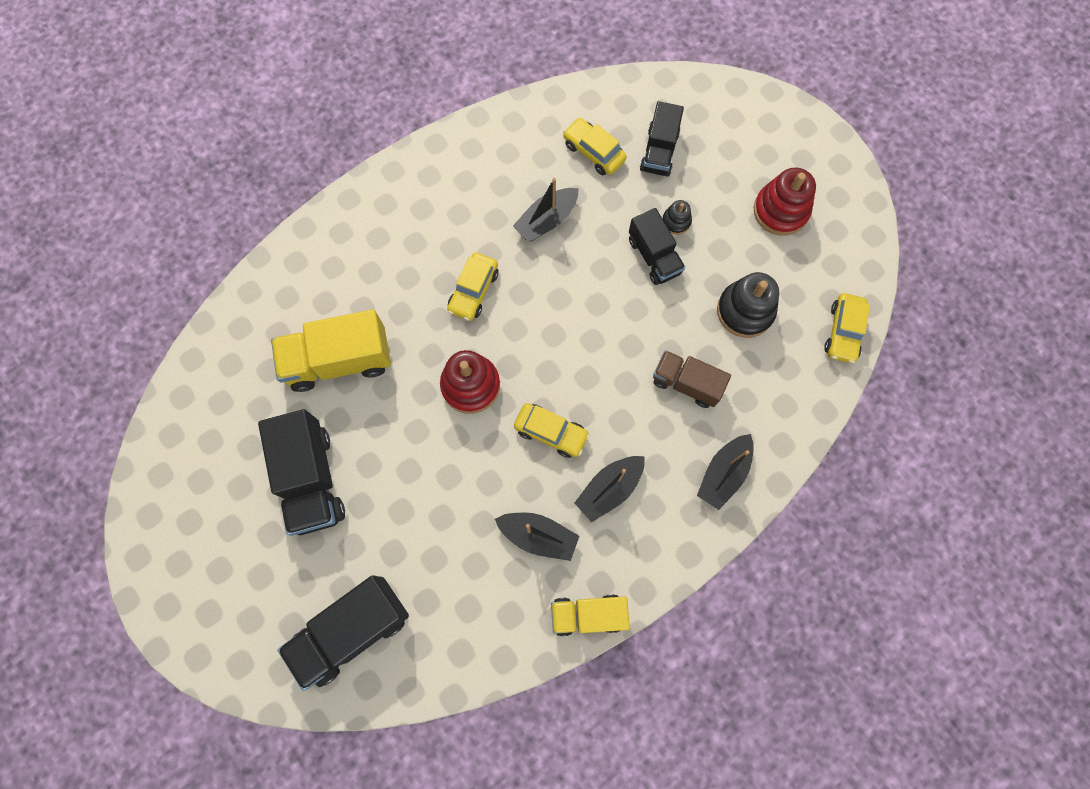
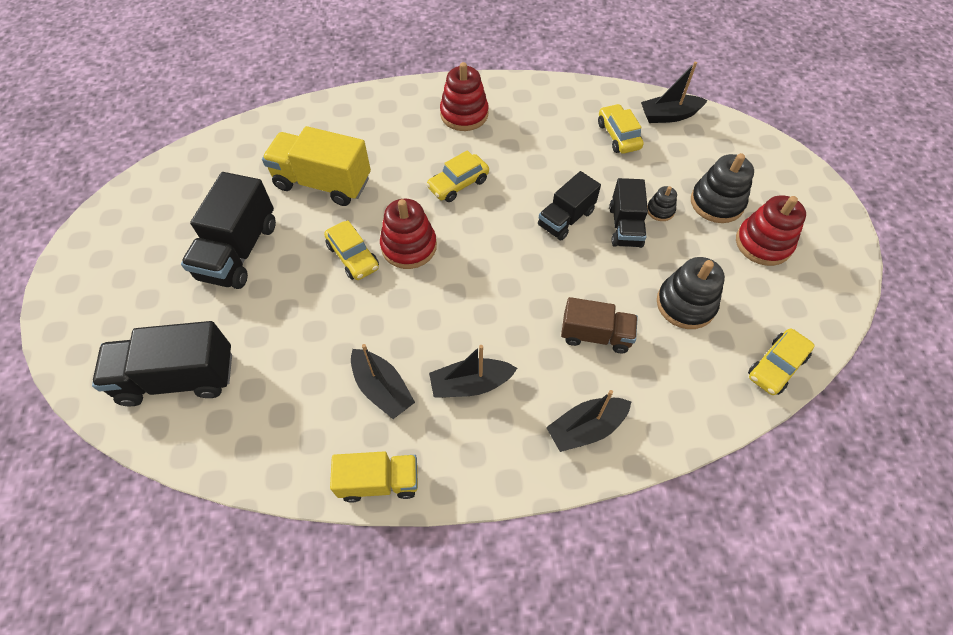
camera: 30 degrees right, 15 degrees down
(427, 203) = (464, 114): none -> red stacking toy
(546, 220) = (549, 163): black boat -> black boat (669, 115)
(551, 432) = (450, 313): yellow car -> yellow car (353, 257)
(588, 615) = (379, 481): yellow truck -> yellow truck turned 150 degrees clockwise
(659, 151) = (675, 157): black truck -> black truck (566, 218)
(686, 383) = (595, 335): brown truck -> brown truck turned 135 degrees clockwise
(721, 186) = (716, 202): none -> black stacking toy

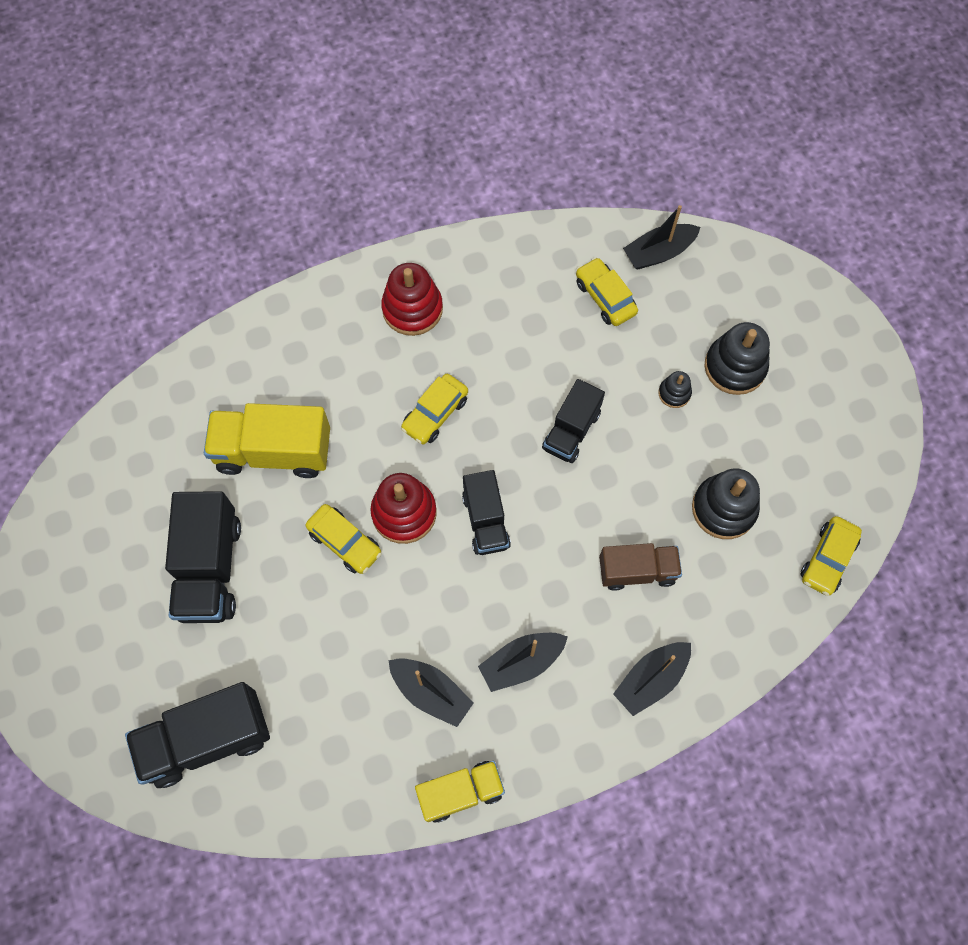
camera: 15 degrees left, 10 degrees up
(625, 226) = (640, 425): black truck -> black truck (486, 521)
(763, 243) = (793, 409): red stacking toy -> none

